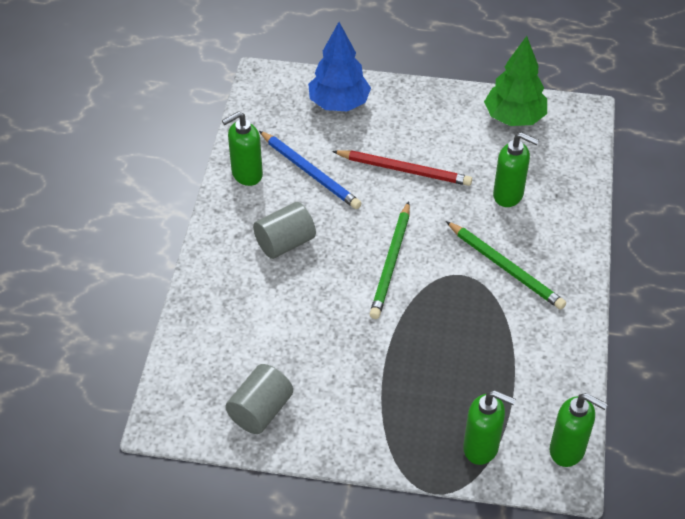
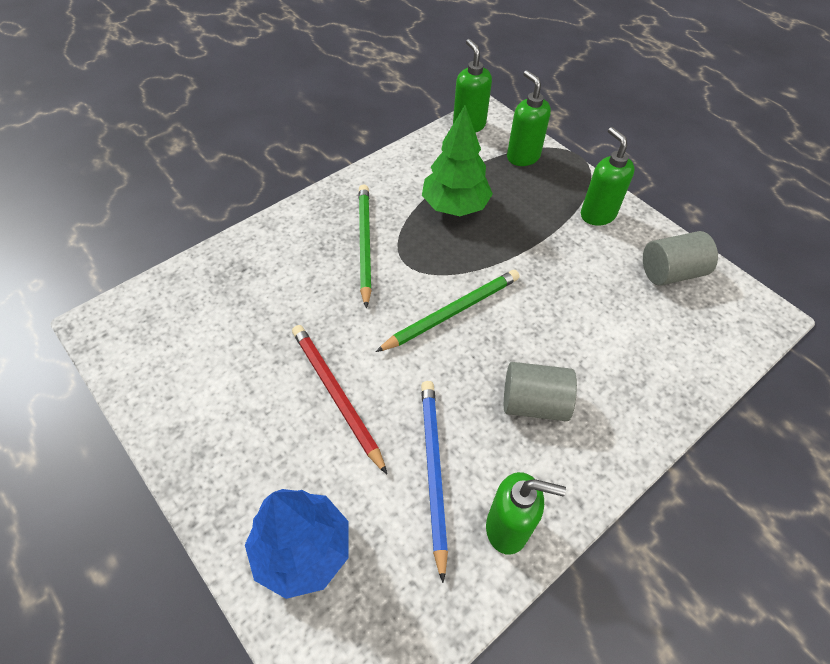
camera: 140 degrees left, 5 degrees up
(508, 195) = (280, 297): green soap dispenser -> green soap dispenser (597, 214)
(514, 118) = (163, 369): green tree -> green tree (455, 206)

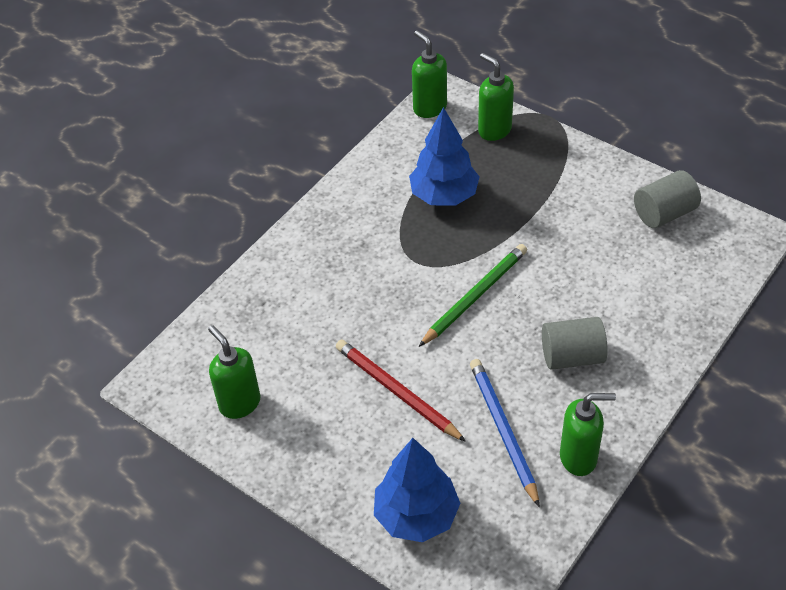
camera: 10 degrees left, 5 degrees down
(364, 244) = (370, 252): green pencil -> none
(455, 206) = (444, 196): green tree -> blue tree
(597, 214) = (583, 173): green soap dispenser -> green soap dispenser (239, 403)

